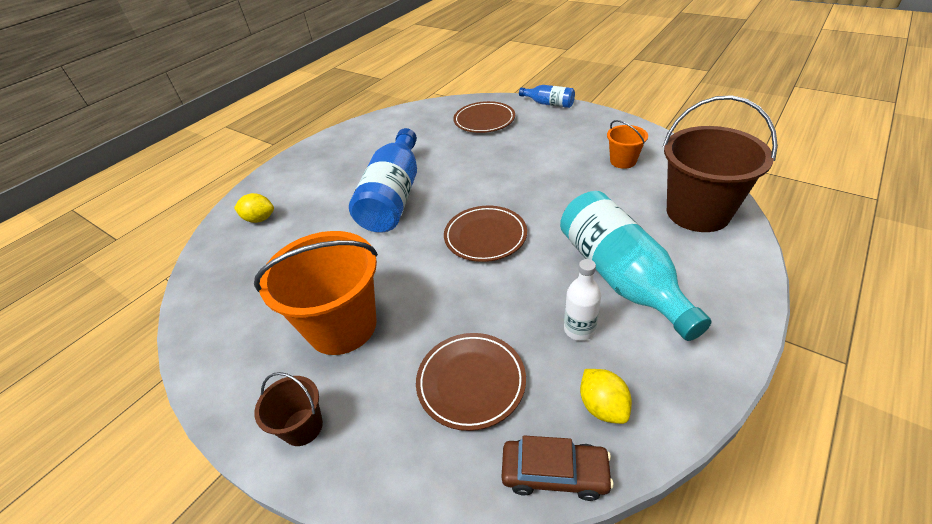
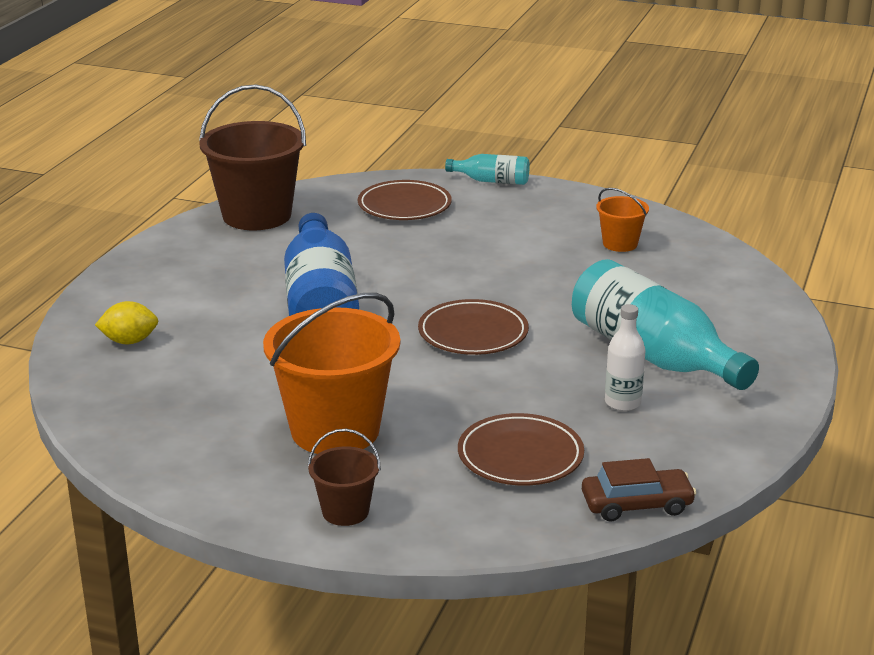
camera: 20 degrees left, 15 degrees down
(549, 104) = (492, 181): blue bottle -> turquoise bottle
(602, 406) = (668, 455): yellow lemon -> none
(698, 212) = (725, 290): brown bucket -> brown bucket (257, 215)

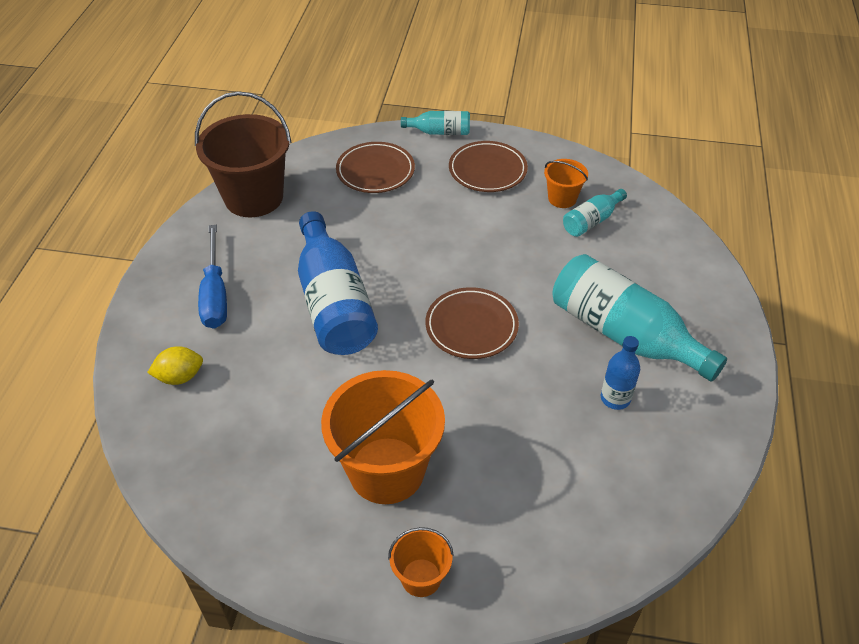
camera: 10 degrees left, 20 degrees up
(188, 284) = (215, 294): none -> blue screwdriver
(345, 511) = (421, 577): brown bucket -> orange bucket
(520, 456) = (549, 480): brown plate -> brown plate (487, 170)
(622, 403) = (615, 398): white bottle -> blue bottle
(636, 504) = (660, 528): brown car -> none
(649, 264) = (591, 221): none -> turquoise bottle

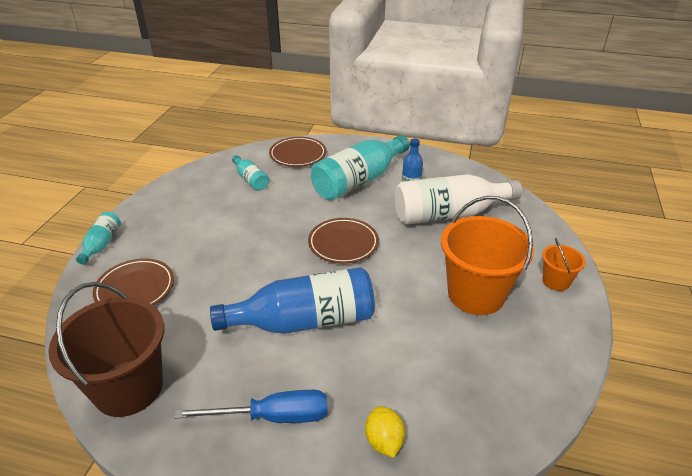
camera: 85 degrees left, 10 degrees down
(487, 170) = (170, 221): brown plate -> brown plate (298, 155)
(562, 198) = (221, 189): orange bucket -> none
(562, 448) = (449, 214): none -> white bottle

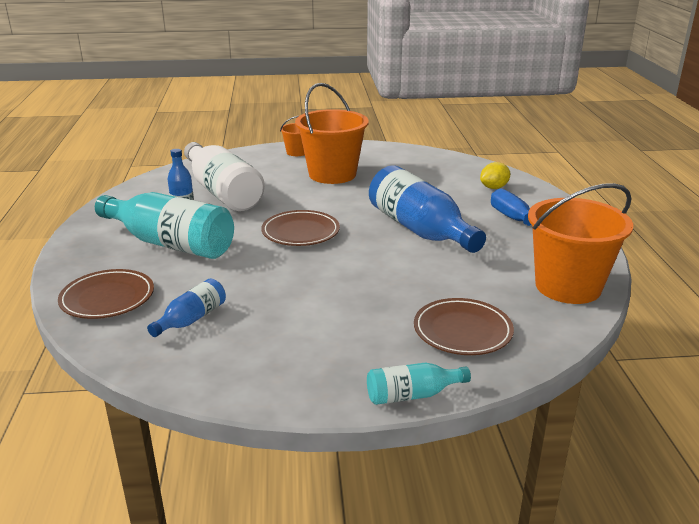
camera: 110 degrees left, 10 degrees down
(128, 387) = (568, 286): brown bucket -> orange bucket
(251, 180) = (191, 319): turquoise bottle -> blue bottle

